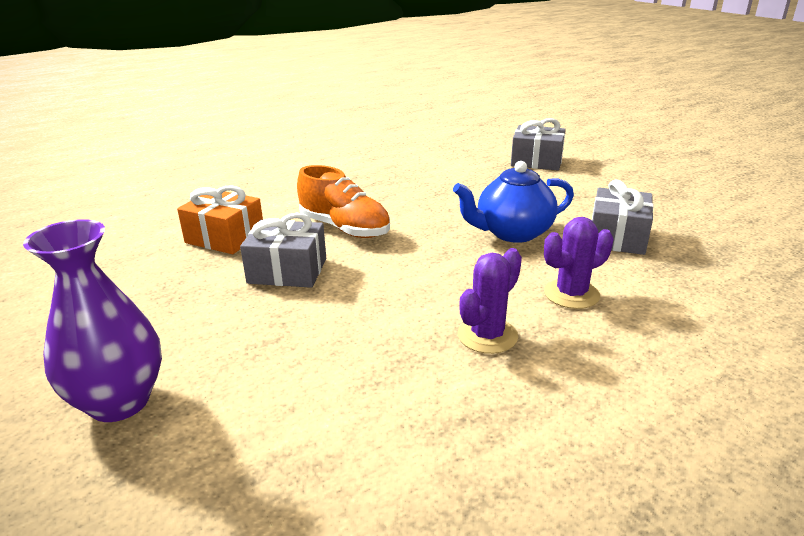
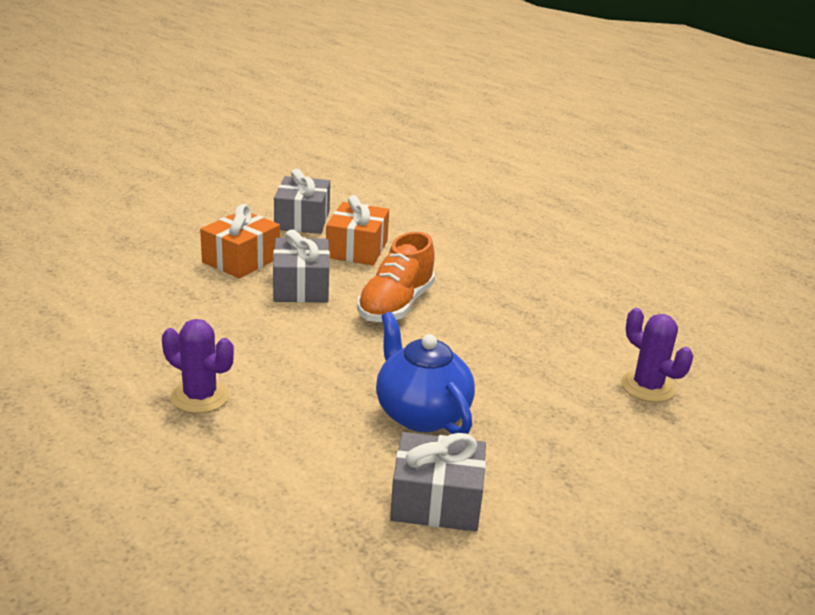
camera: 75 degrees right, 0 degrees up
(119, 402) = (122, 254): purple vase -> none
(204, 304) = (241, 260): none -> orange gift
(536, 161) = (685, 440): grey gift -> grey gift (302, 220)
(571, 294) = (281, 452): purple cactus -> purple cactus (647, 387)

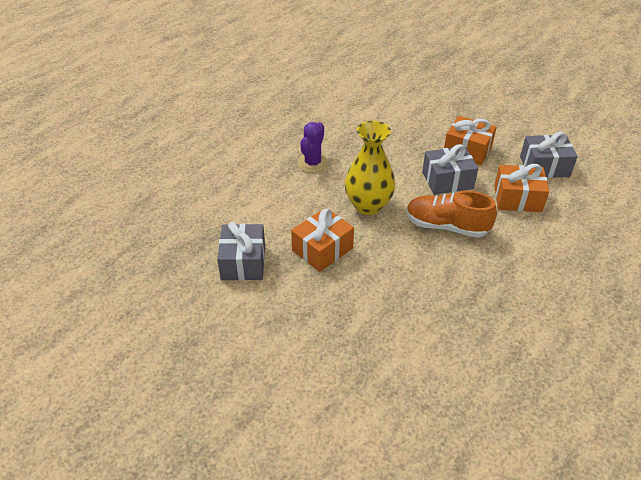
camera: 85 degrees right, 15 degrees up
(332, 358) = (368, 205): none -> yellow vase
(421, 414) = (322, 249): blue teapot -> orange gift
(647, 387) = (394, 374): purple cactus -> none

